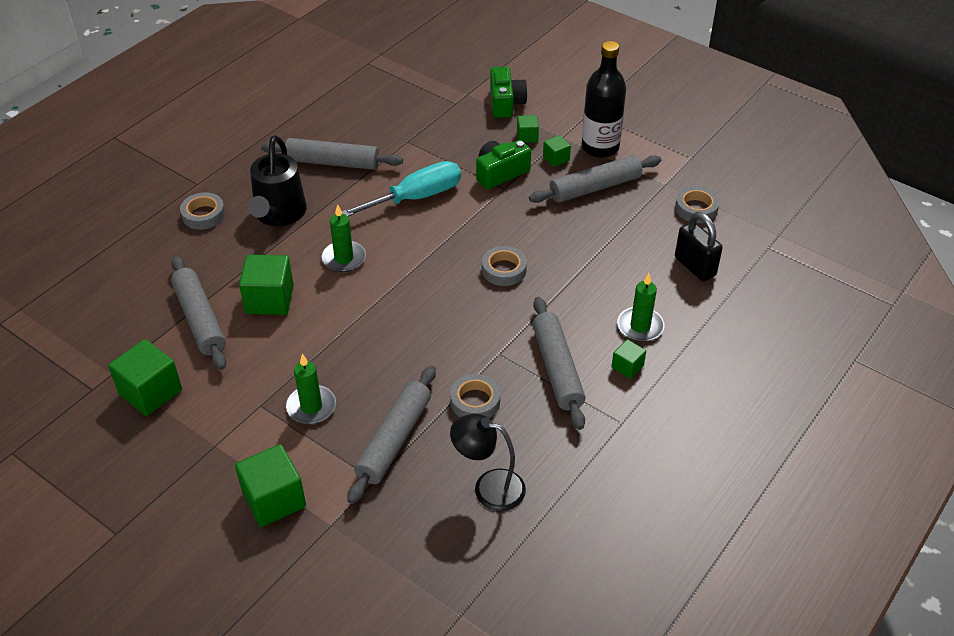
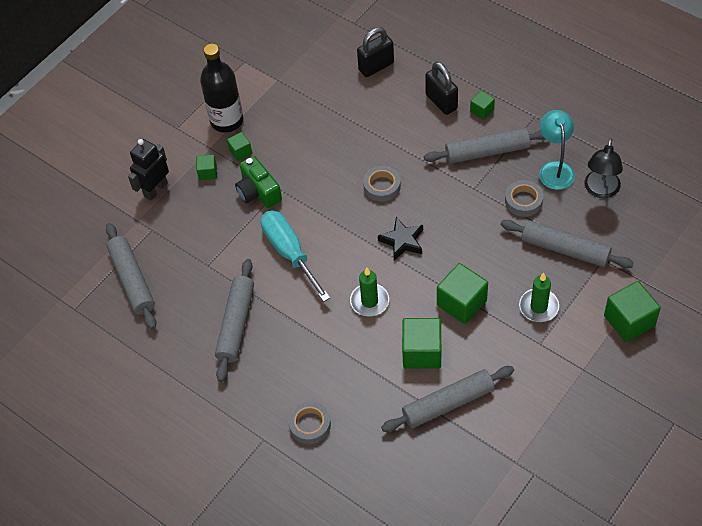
camera: 85 degrees left, 10 degrees up
(150, 392) = (534, 426): green cube -> green cube (461, 303)
(279, 215) = (310, 360): black watering can -> none
(422, 286) = (402, 241): none -> black star
(506, 103) = (155, 189): green camera -> black robot
(527, 438) = (555, 169): none -> turquoise lamp
(595, 187) = (280, 125): grey rolling pin -> grey rolling pin (132, 280)
(640, 326) = (441, 102): green candle -> black padlock
(696, 208) = (309, 62): grey tape -> none

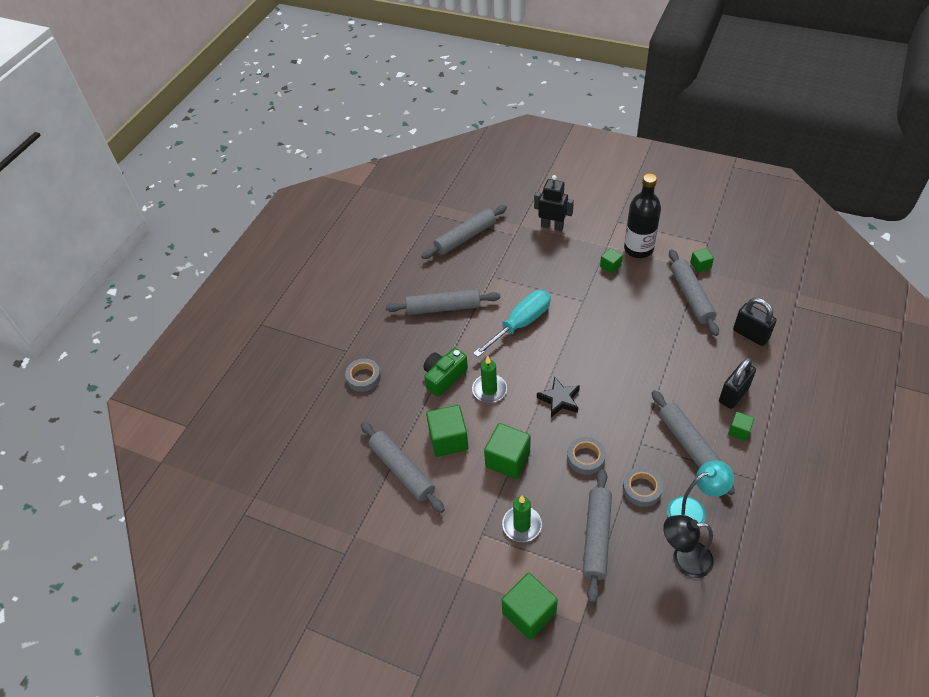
camera: 75 degrees right, 5 degrees down
(208, 172) = (581, 252): green cube -> green cube (700, 265)
(258, 191) = (574, 288): green camera -> green camera (444, 377)
(311, 96) = (691, 297): none -> grey rolling pin
(382, 186) = (613, 371): grey tape -> grey tape (586, 458)

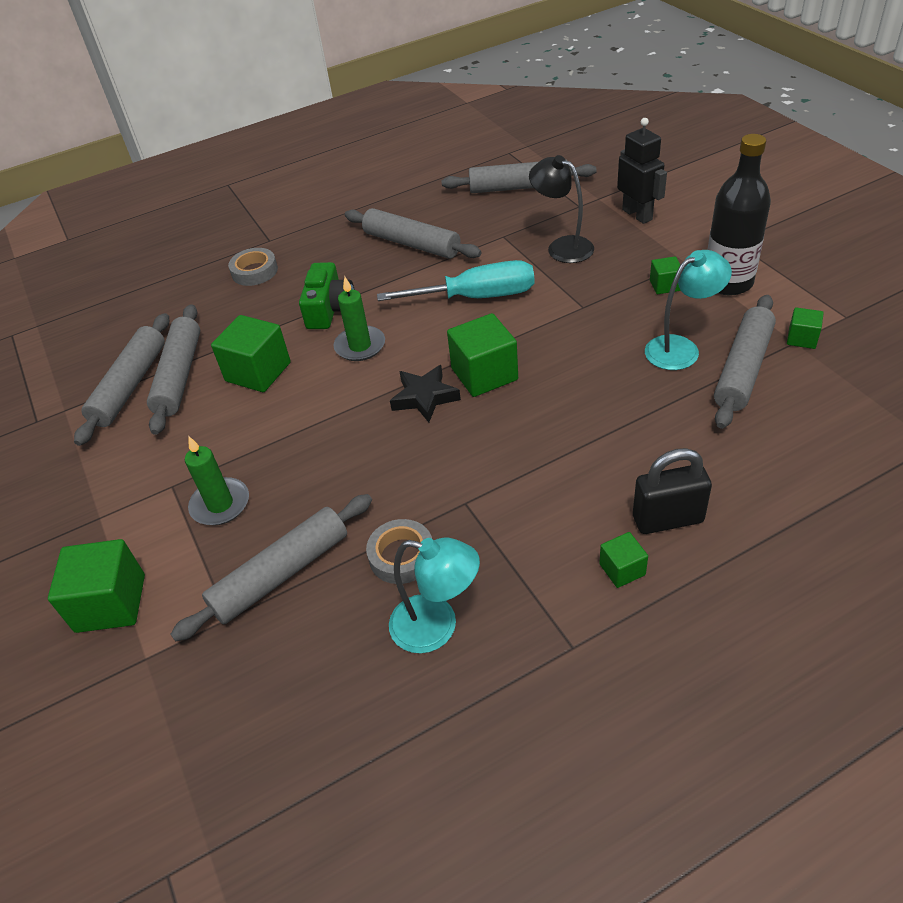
camera: 40 degrees right, 5 degrees down
(444, 377) = (329, 309): green camera -> green camera turned 105 degrees clockwise
(507, 459) = (291, 427): green cube -> green cube (484, 374)
(586, 458) = (377, 478): grey tape -> none
(653, 300) = (681, 348): none -> turquoise lamp
(684, 559) = (351, 678): black lamp -> black lamp (562, 246)
(689, 445) = (526, 544): grey rolling pin -> grey rolling pin (130, 385)
(750, 334) = (786, 458): black padlock -> none

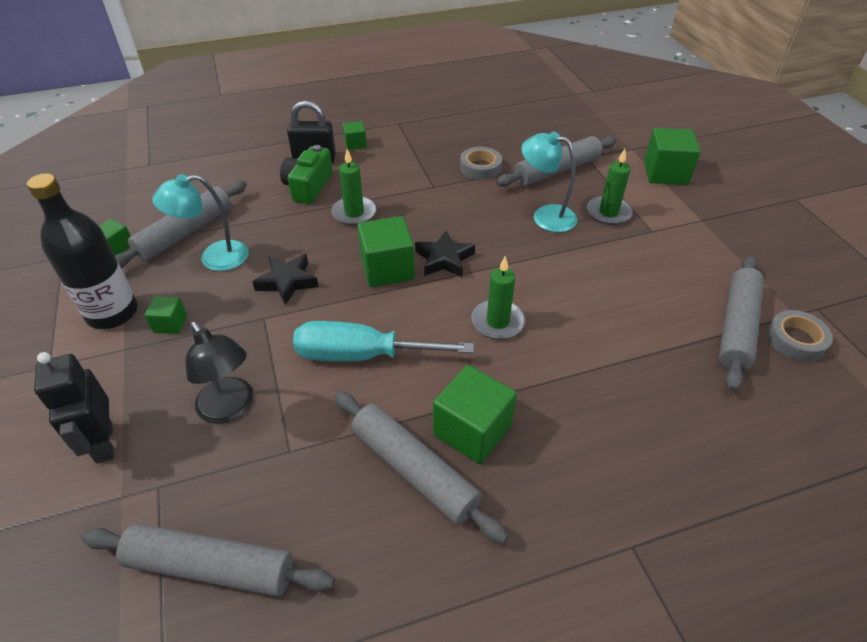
camera: 175 degrees left, 0 degrees up
(179, 376) = (686, 328): grey rolling pin -> none
(254, 271) = (640, 474): grey tape -> grey tape (795, 340)
(258, 372) = (602, 315): green cube -> green cube (472, 430)
(329, 309) = (530, 378): green camera -> green camera (308, 187)
(437, 627) = (465, 138): turquoise lamp -> turquoise lamp (545, 216)
(556, 436) = (354, 213): none -> green candle
(583, 341) = (287, 282): none -> black star

